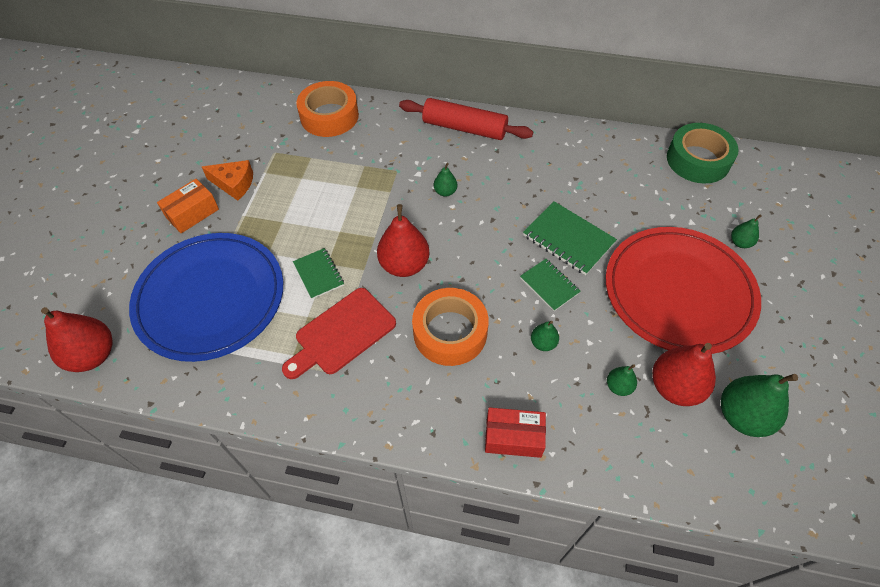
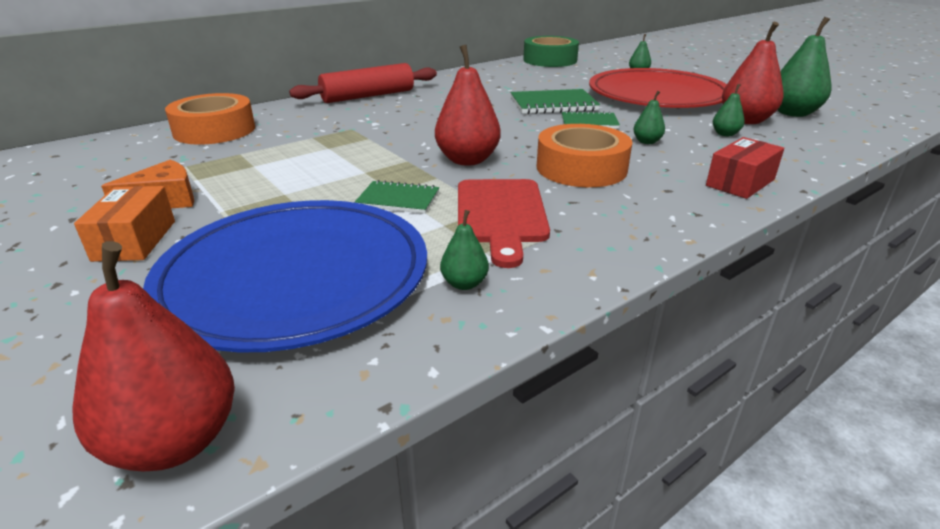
camera: 50 degrees left, 25 degrees down
(445, 192) = (418, 121): green pear -> green pear (464, 283)

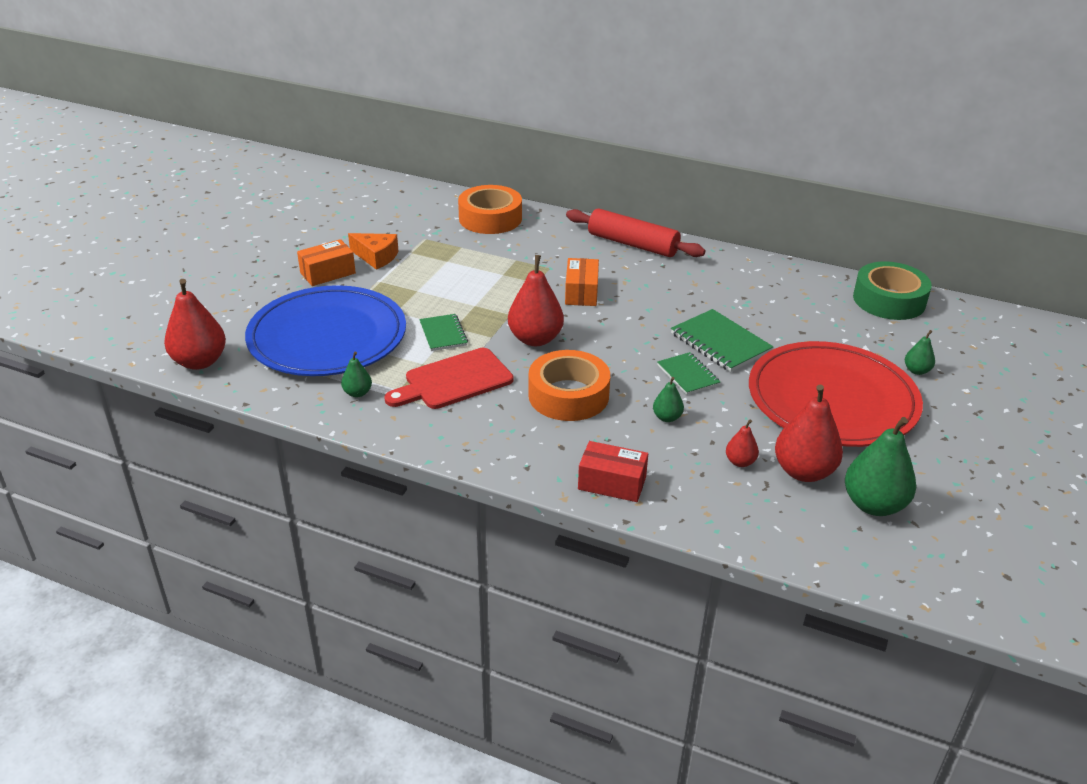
camera: 60 degrees right, 5 degrees up
(414, 127) = (581, 292): none -> orange box
(725, 134) = (740, 462): green pear -> red pear

